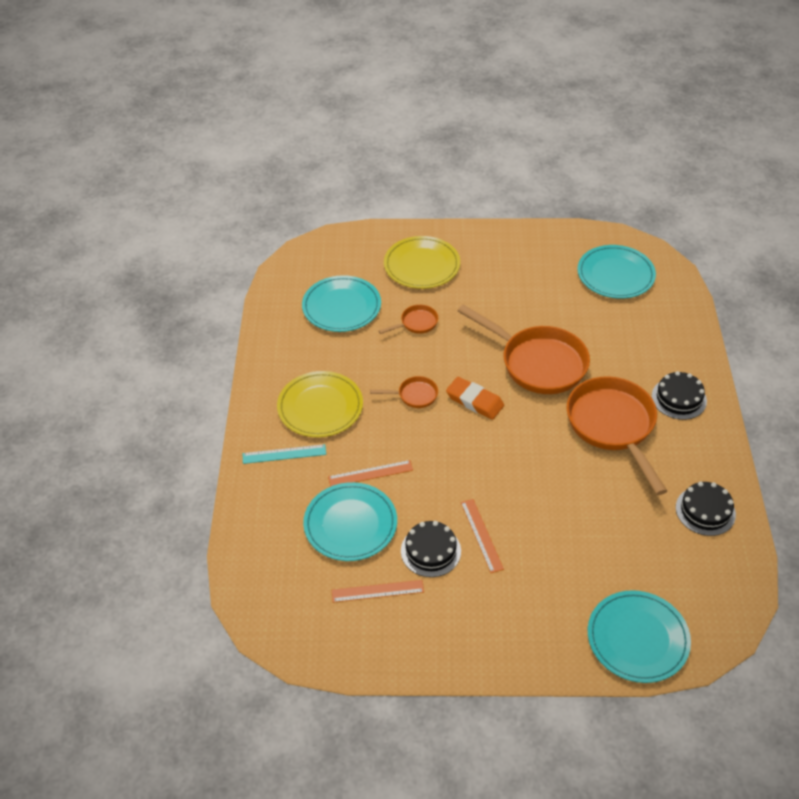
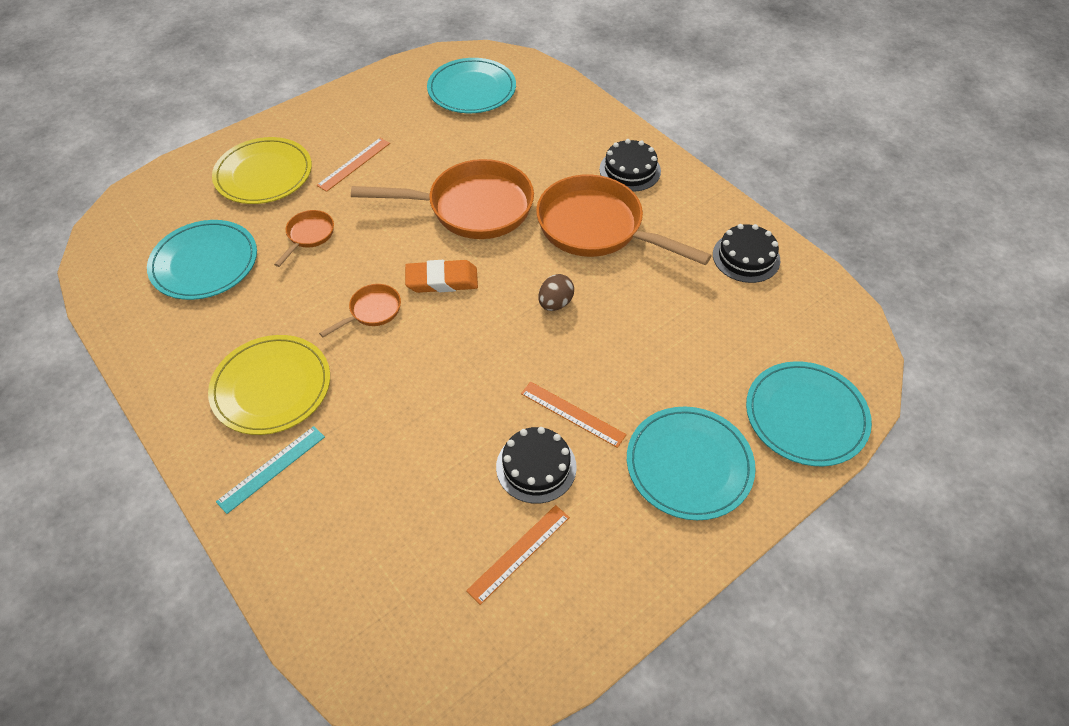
camera: 40 degrees left, 5 degrees up
(350, 524) = (422, 497): turquoise plate -> turquoise plate (689, 465)
(370, 473) = (396, 425): orange ruler -> orange ruler (354, 164)
(535, 460) = (555, 303): none -> brown egg

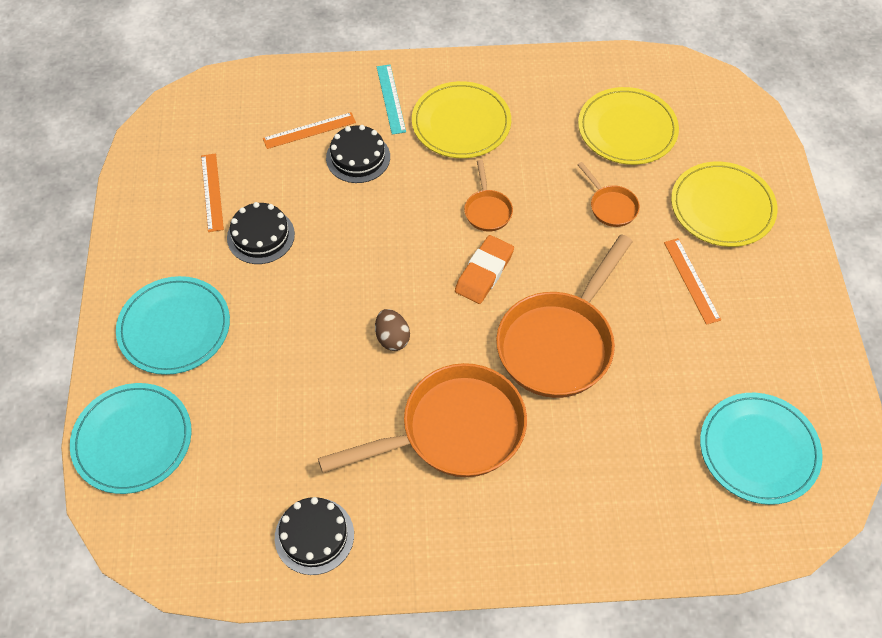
camera: 125 degrees right, 5 degrees up
(204, 263) = (627, 129): turquoise plate -> yellow plate
(572, 414) = (280, 283): orange ruler -> orange ruler (309, 130)
(630, 170) = (512, 520): black cake -> black cake (358, 157)

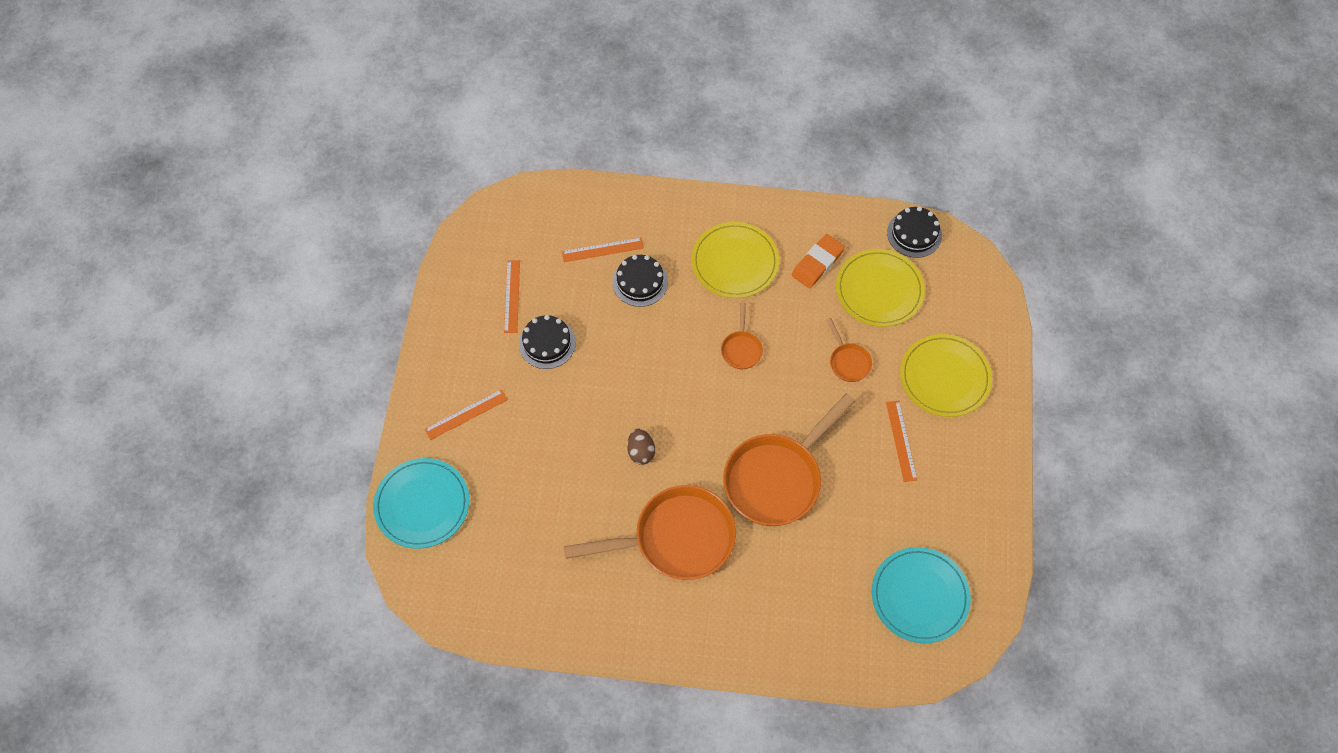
camera: 10 degrees right, 5 degrees up
(174, 327) = (466, 414): turquoise plate -> orange ruler
(314, 536) = (552, 606): black cake -> black cake (914, 234)
(391, 99) = (678, 229): turquoise ruler -> none
(484, 272) = (727, 405): orange eraser -> orange eraser (817, 263)

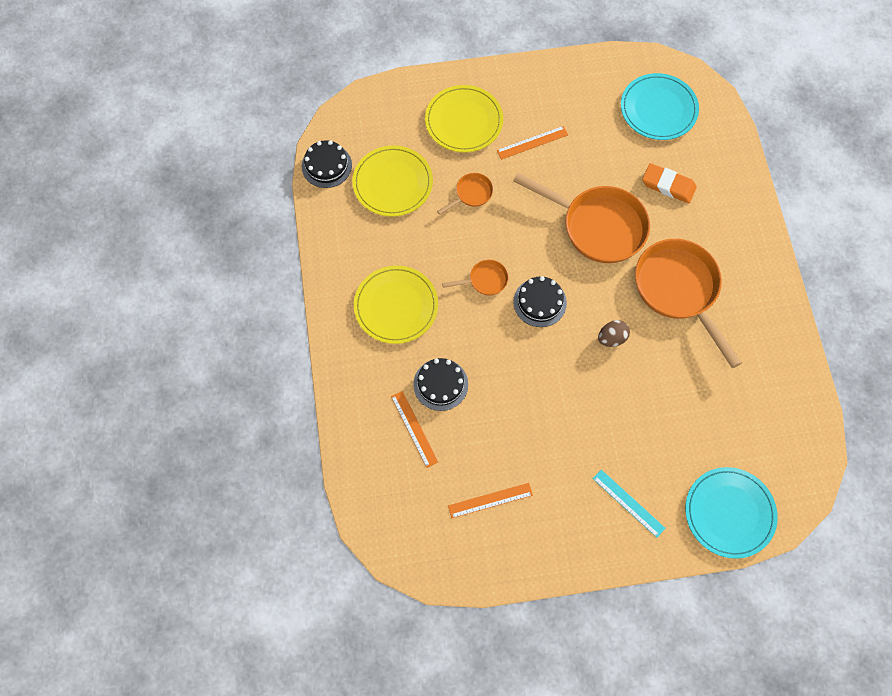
camera: 105 degrees left, 5 degrees up
(466, 414) = (628, 503): orange ruler -> turquoise ruler
(547, 343) = (531, 451): black cake -> black cake (540, 302)
(817, 263) = (378, 237): orange eraser -> orange eraser (668, 185)

